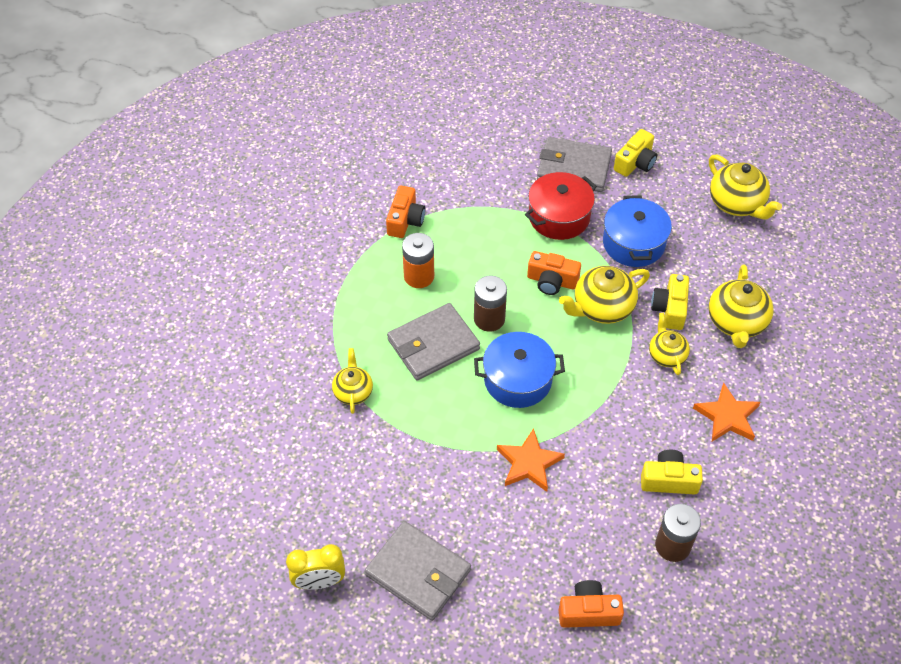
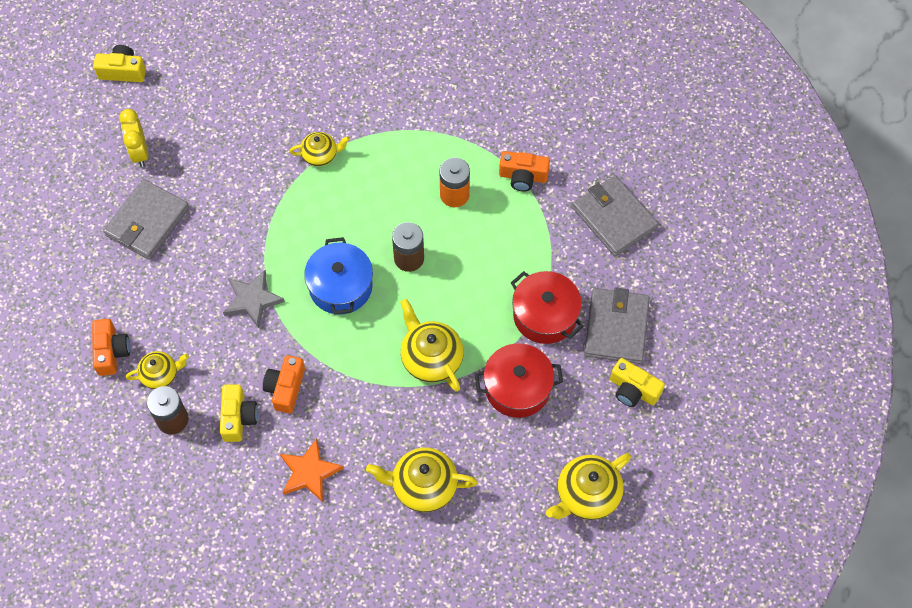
camera: 85 degrees right, 10 degrees up
(433, 344) = (376, 213): grey wallet -> grey wallet (614, 218)
(529, 463) = (252, 300): orange star -> grey star
(552, 281) = (460, 311): orange camera -> orange camera (285, 388)
(633, 243) = (517, 387): blue pot -> red pot
(666, 355) = (378, 418): yellow teapot -> yellow teapot (160, 374)
(670, 309) = (435, 422): yellow camera -> yellow camera (123, 71)

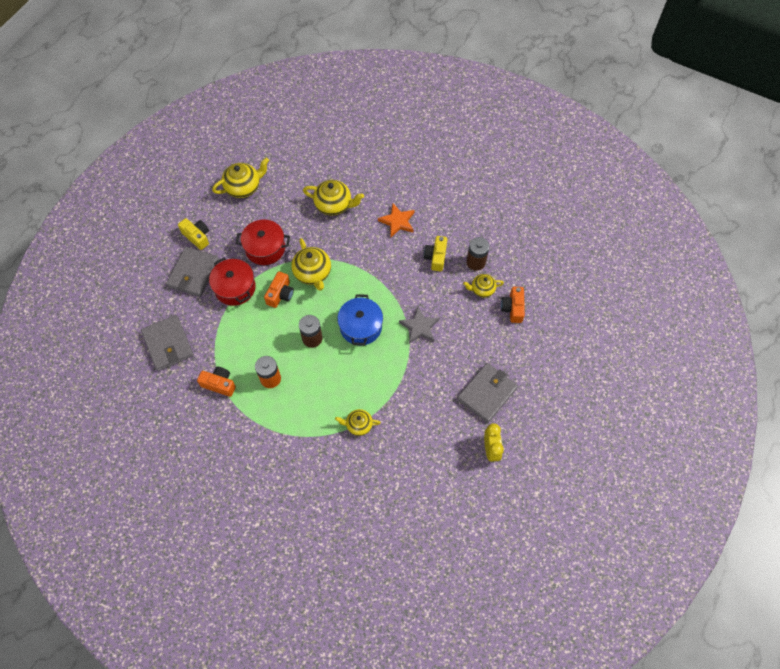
camera: 170 degrees left, 0 degrees up
(123, 71) = (502, 525): yellow camera -> none
(285, 388) = (405, 269): orange camera -> orange camera (280, 294)

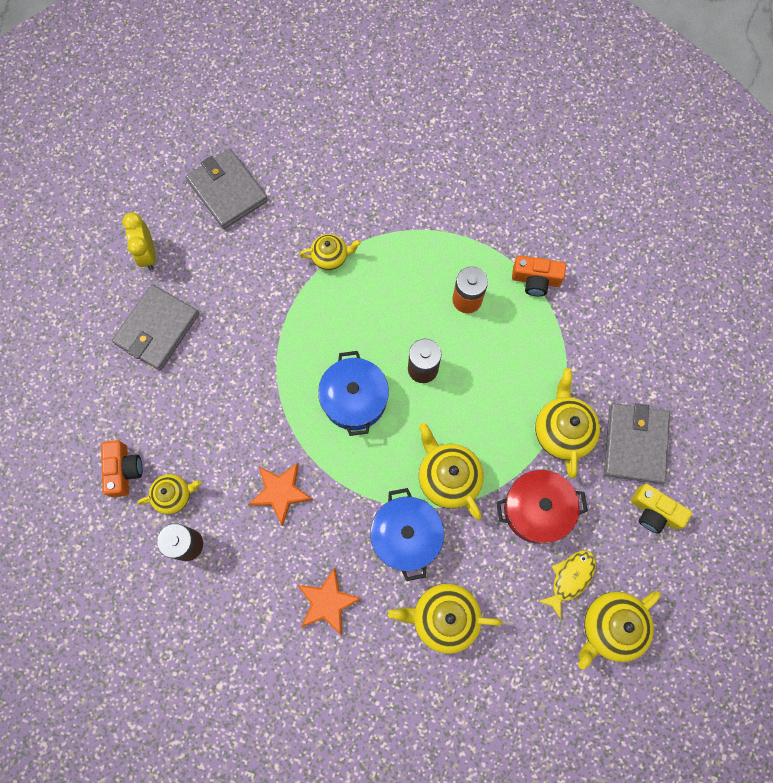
camera: 170 degrees right, 10 degrees up
(168, 344) = (629, 325): grey wallet -> grey wallet (227, 191)
(235, 288) = (562, 430): red pot -> yellow teapot
(258, 212) = (570, 578): none -> yellow fish
(280, 294) = (489, 432): orange camera -> none
(345, 247) = (406, 536): none -> blue pot
(416, 281) = (280, 492): none -> orange star
(419, 327) = (265, 414): grey star -> none
(436, 257) = (254, 542): yellow camera -> none

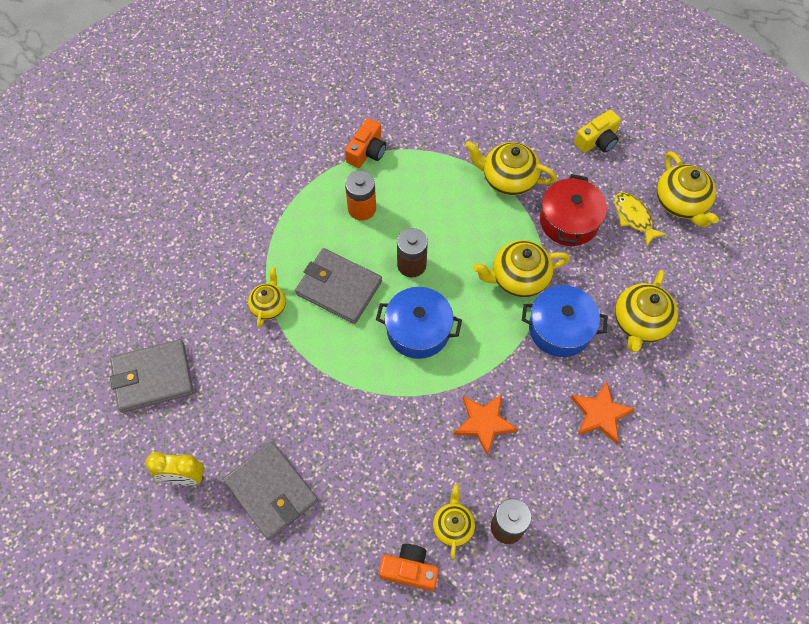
camera: 70 degrees left, 10 degrees down
(635, 444) = (537, 133): grey wallet -> grey wallet (339, 288)

